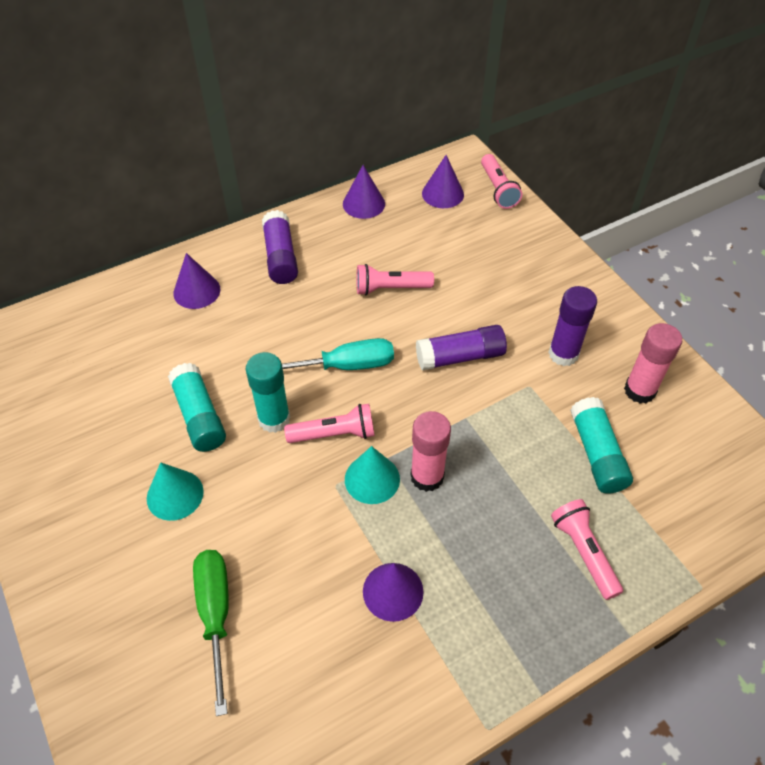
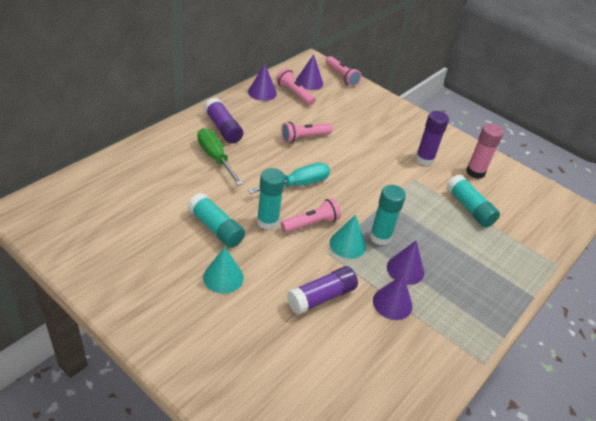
camera: 25 degrees left, 10 degrees down
(196, 291) = (175, 155): purple cone -> purple cone (405, 269)
(216, 615) = (288, 341): green screwdriver -> green screwdriver (215, 158)
(427, 476) = (380, 237): pink glue stick -> turquoise glue stick
(460, 357) = (366, 169): purple glue stick -> purple glue stick (321, 297)
(584, 552) = (488, 260): pink flashlight -> pink flashlight (294, 93)

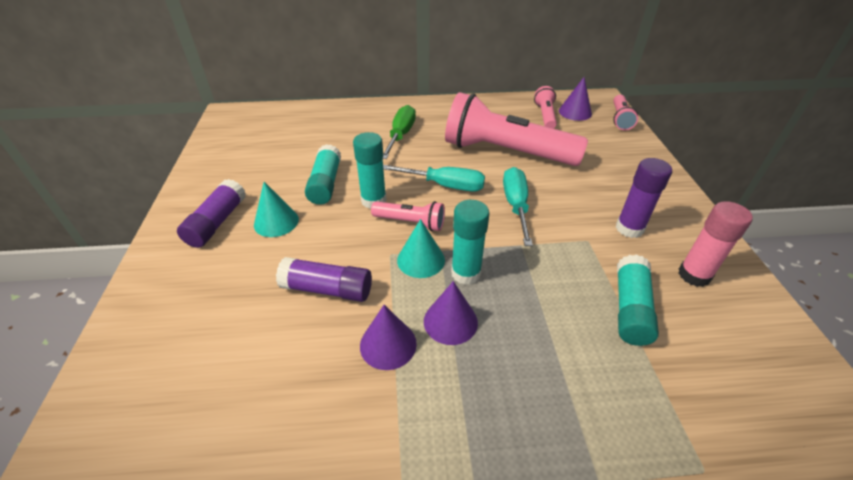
camera: 50 degrees right, 0 degrees up
(223, 128) = (438, 118): purple glue stick -> purple glue stick (217, 223)
(262, 92) = (513, 105): purple cone -> none
(304, 137) = (506, 152): pink flashlight -> pink flashlight, size x2.20
(355, 176) = (516, 206): none -> turquoise screwdriver

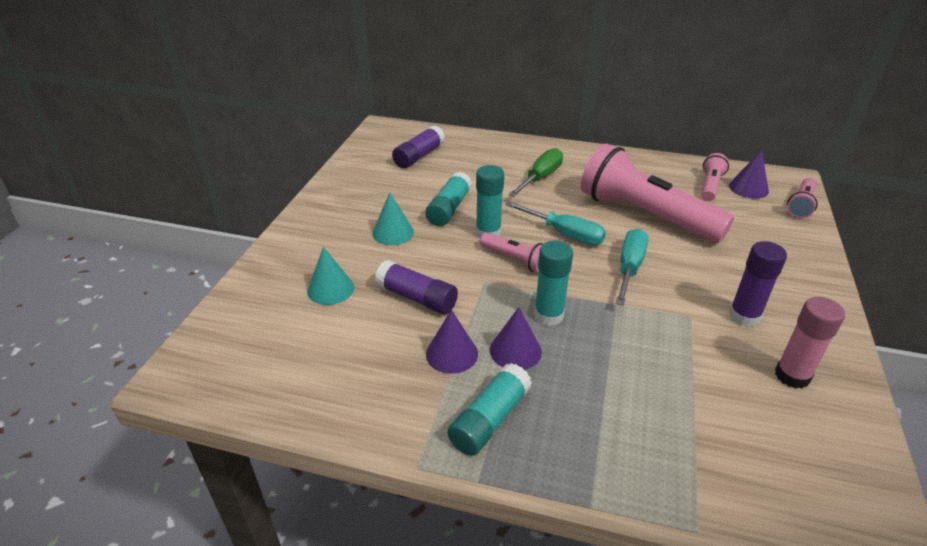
camera: 20 degrees right, 5 degrees down
(217, 223) = (343, 222): purple glue stick -> purple glue stick (419, 156)
(421, 260) = (511, 294): turquoise cone -> turquoise cone (330, 289)
(630, 309) = (700, 386): turquoise glue stick -> turquoise glue stick (489, 419)

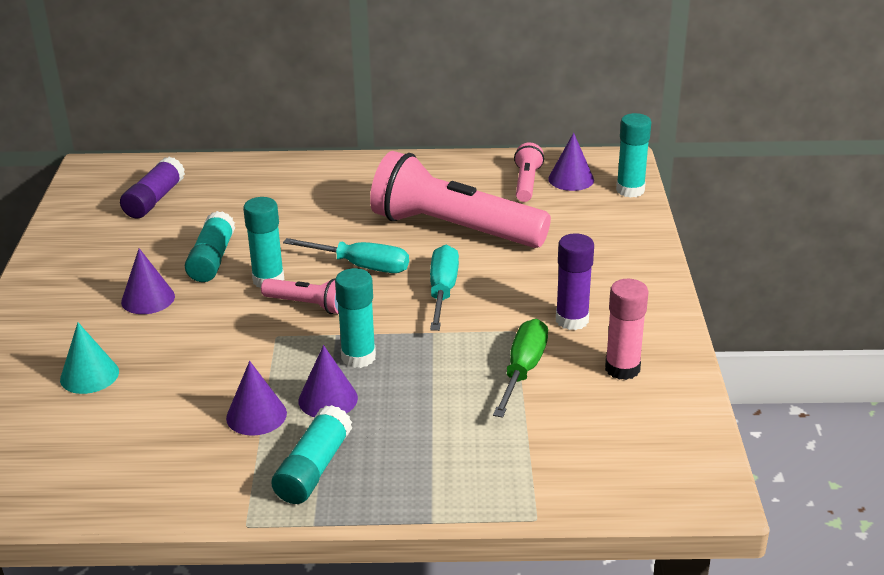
camera: 15 degrees left, 5 degrees down
(393, 232) = (148, 299): turquoise cone -> purple cone
(417, 298) = (200, 366): purple glue stick -> none
(540, 177) = (320, 204): green screwdriver -> green screwdriver (523, 370)
(801, 205) = (630, 190): pink flashlight -> turquoise glue stick

